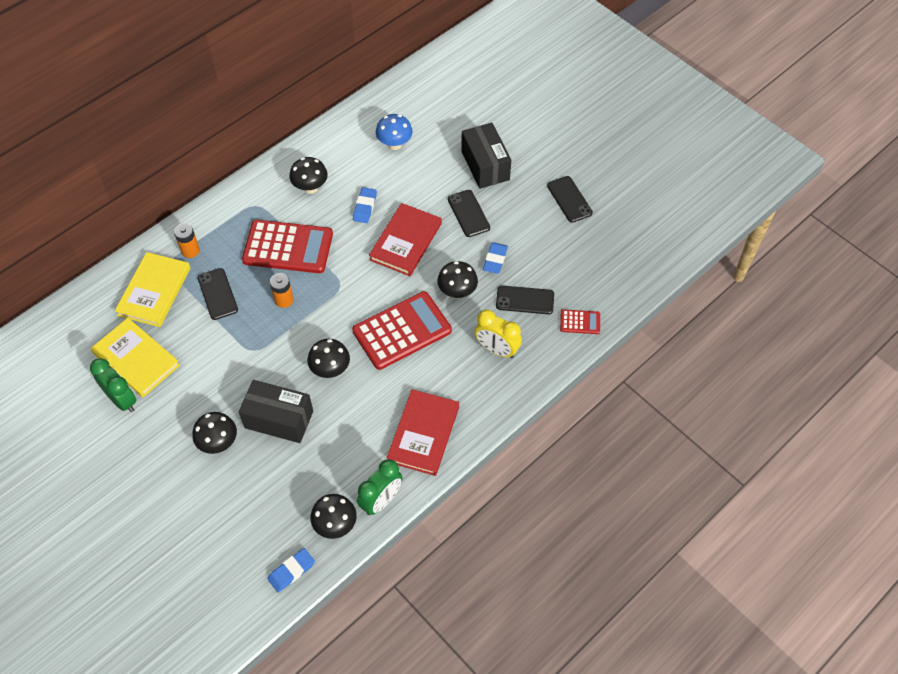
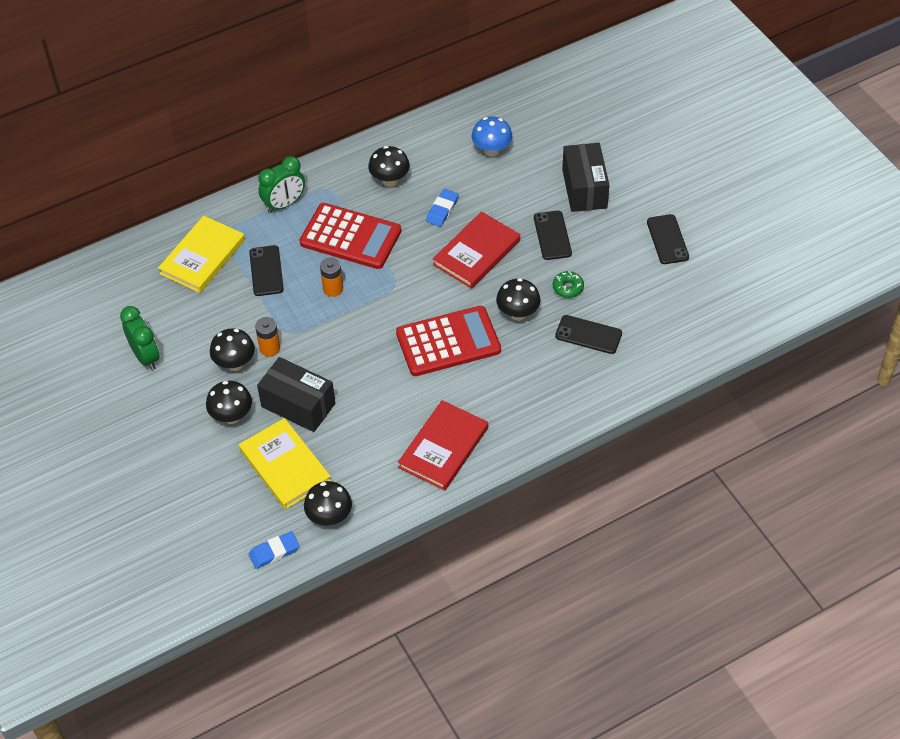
camera: 15 degrees right, 5 degrees down
(136, 359) = (169, 320): yellow book -> yellow book (285, 466)
(190, 250) = (249, 223): orange battery -> orange battery (270, 348)
(330, 370) = (363, 367): black mushroom -> black mushroom (235, 363)
(381, 500) = (382, 503): green clock -> green clock (284, 204)
(495, 260) = (568, 288): blue eraser -> green donut
(496, 349) = (544, 379): yellow clock -> none
(580, 322) = (642, 368): red calculator -> none

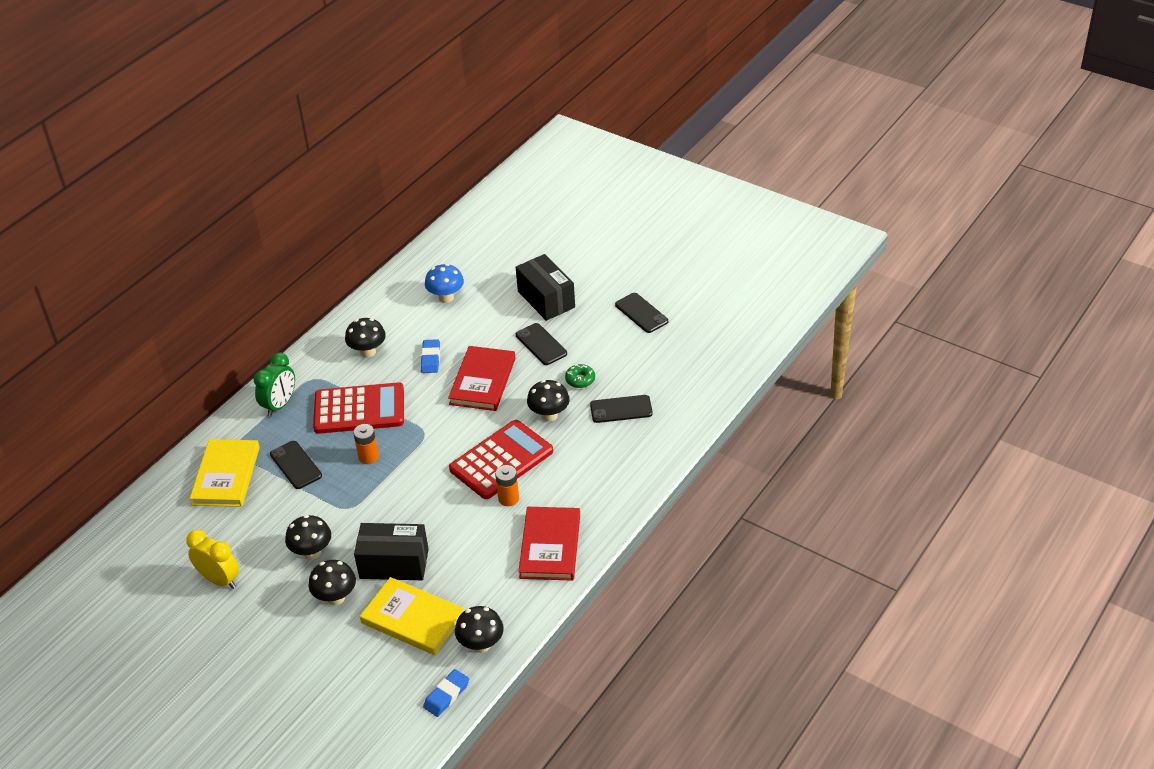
camera: 25 degrees left, 10 degrees down
(145, 356) = (219, 580): green clock -> yellow clock
(270, 348) = (338, 527): orange battery -> orange battery (508, 498)

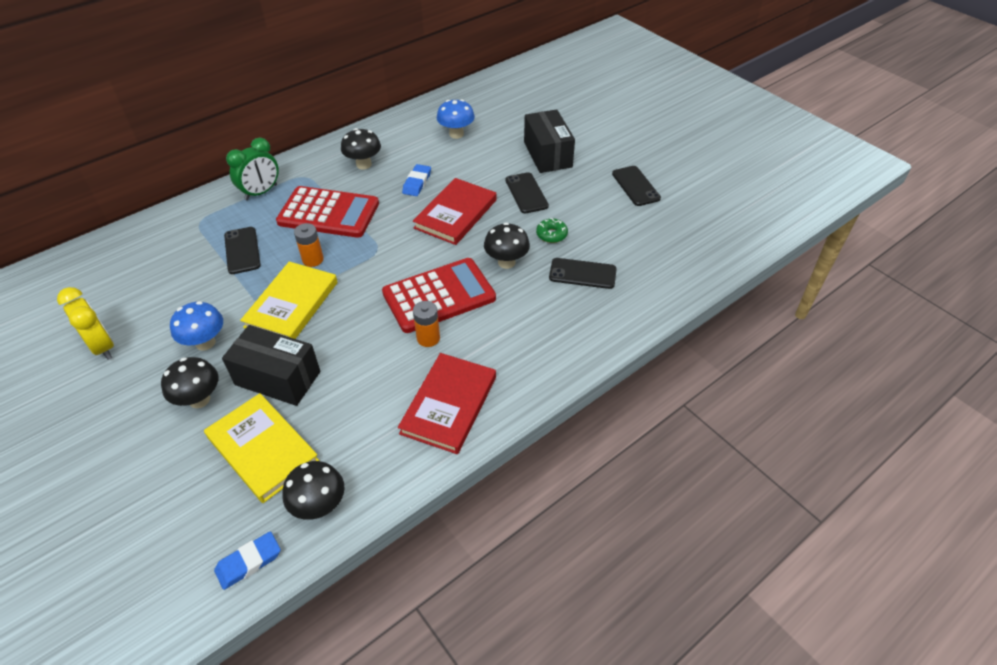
camera: 15 degrees right, 5 degrees up
(226, 476) = (175, 245): yellow book -> yellow book (291, 304)
(312, 552) = (205, 343): black mushroom -> blue mushroom

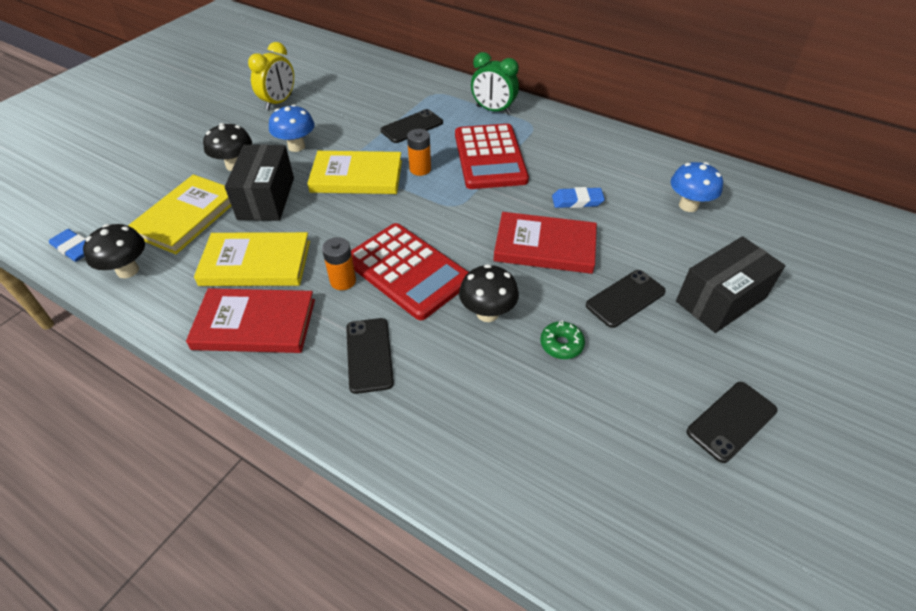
camera: 70 degrees right, 0 degrees up
(364, 164) = (578, 155): black mushroom -> none
(370, 396) = (256, 263): none -> yellow book
(582, 273) = (504, 396): black phone -> black phone (369, 355)

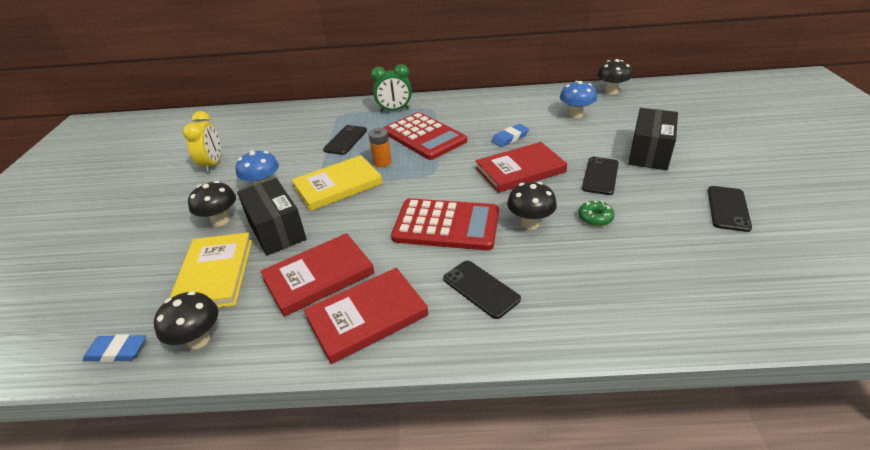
camera: 30 degrees left, 10 degrees down
(256, 263) = (318, 276): yellow book -> red book
(343, 281) = (405, 254): orange battery -> none
(773, 193) = (611, 91): none -> black mushroom

